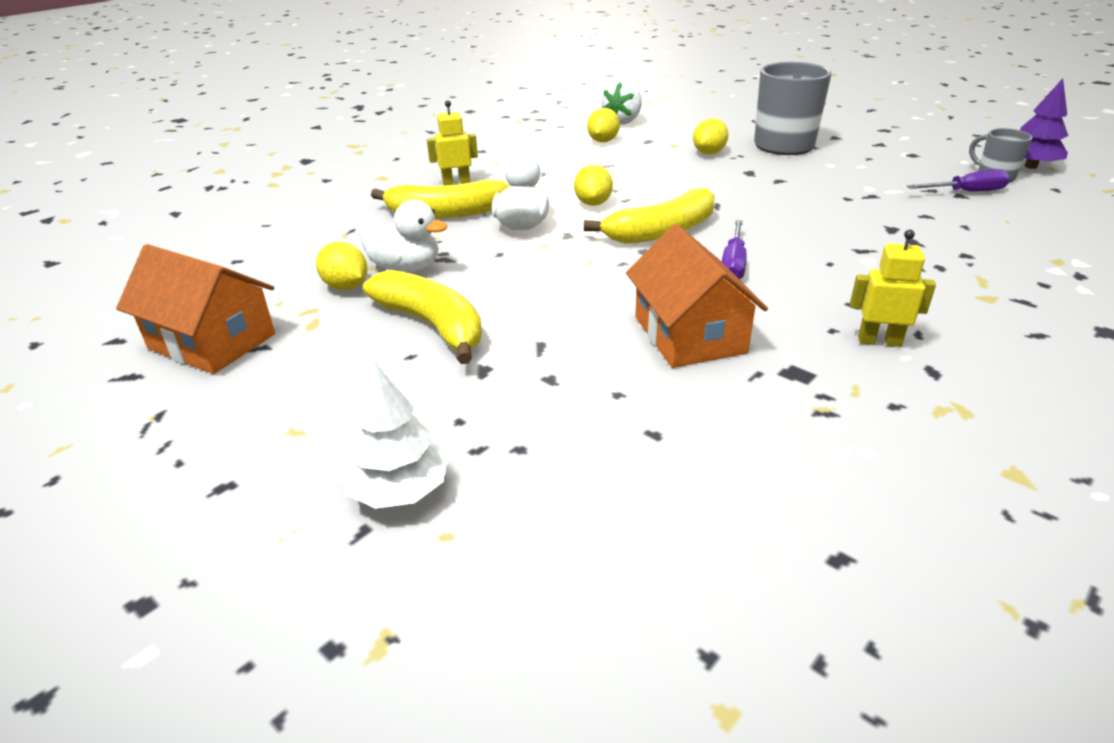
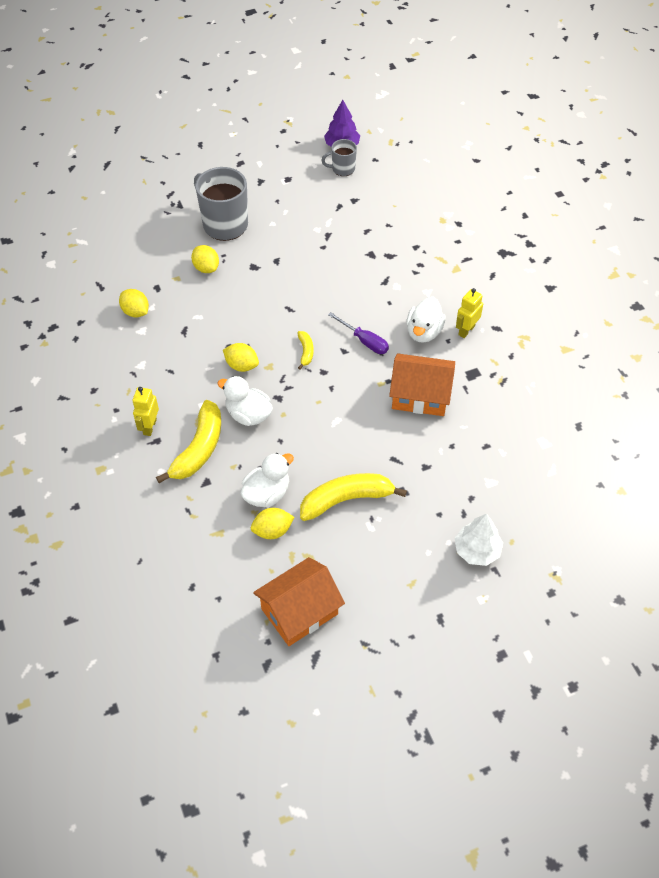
camera: 65 degrees left, 20 degrees up
(623, 121) = (104, 282): white strawberry -> none
(662, 232) = (305, 351): yellow banana -> yellow banana, size x0.48
(817, 304) = (424, 332): none -> white duck
(966, 192) = (352, 195): purple screwdriver -> none

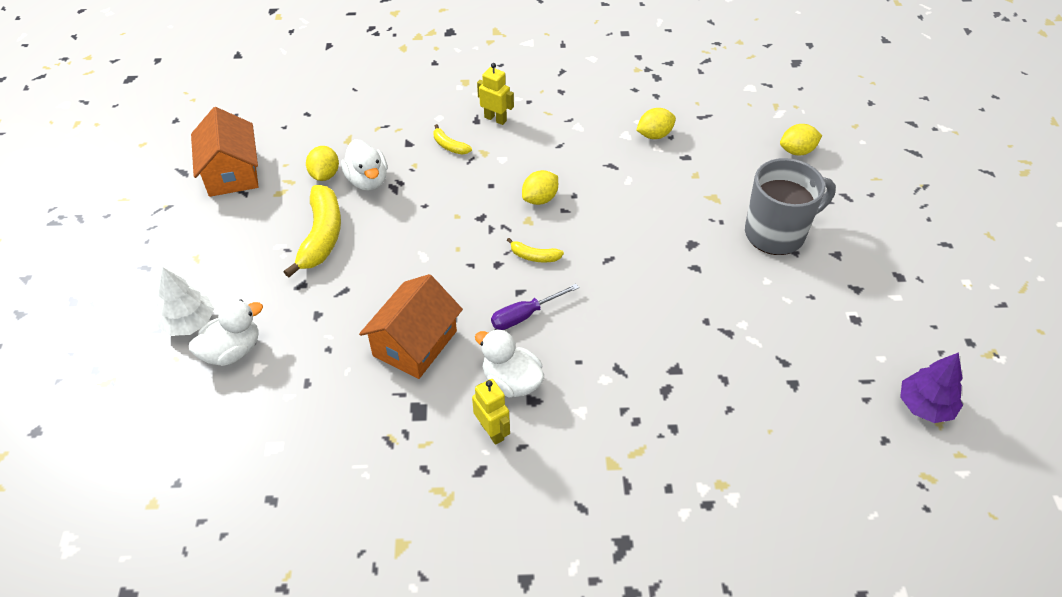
camera: 110 degrees right, 5 degrees down
(199, 449) = (449, 146): yellow banana -> yellow banana, size x0.48
(206, 268) = (703, 202): yellow lemon -> yellow lemon (797, 151)
(248, 415) = (471, 189): white duck -> white duck (232, 351)
(342, 169) = (867, 390): grey mug -> none

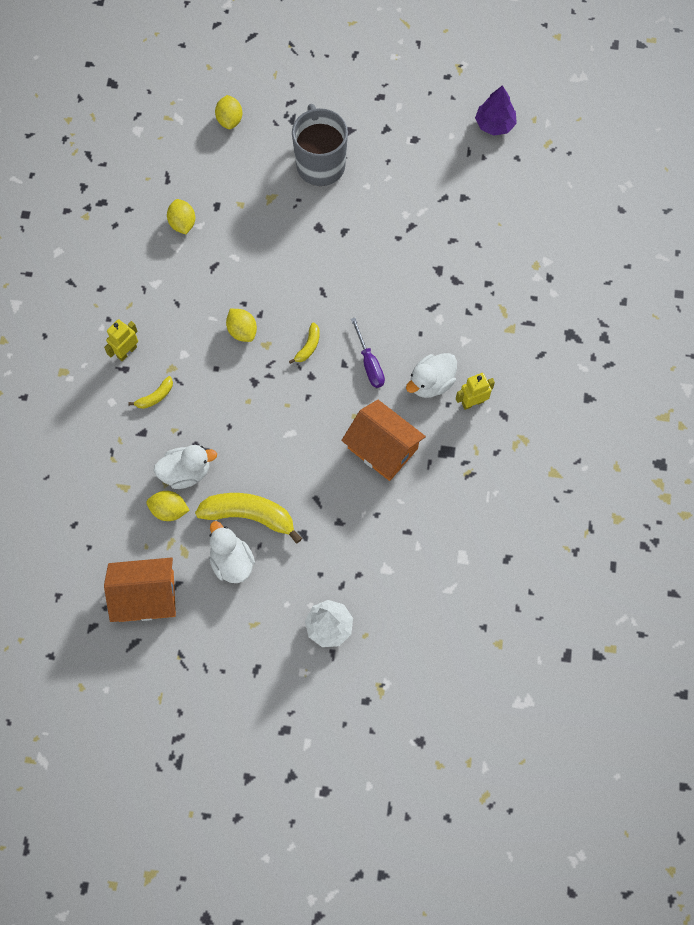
camera: 80 degrees left, 20 degrees up
(232, 351) = (366, 590): white duck -> white duck (232, 562)

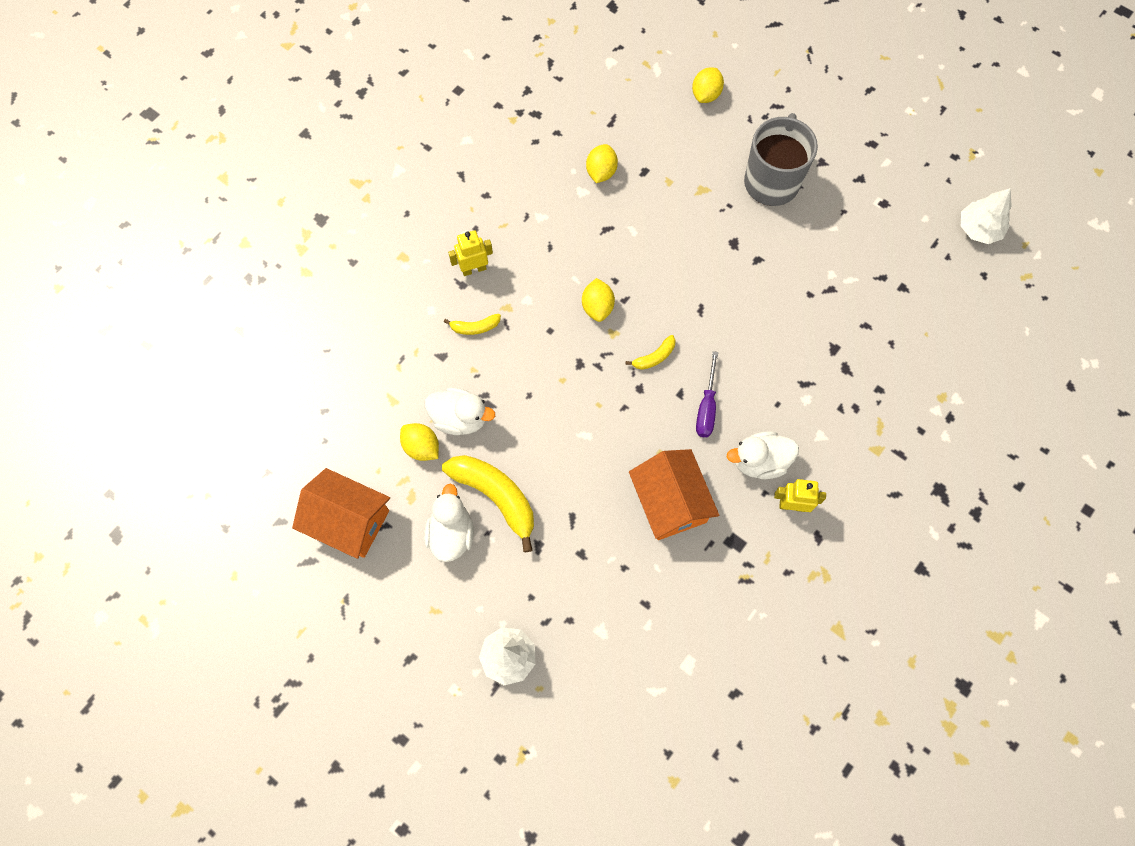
camera: 30 degrees right, 0 degrees up
(494, 124) = (979, 229): purple tree -> white tree

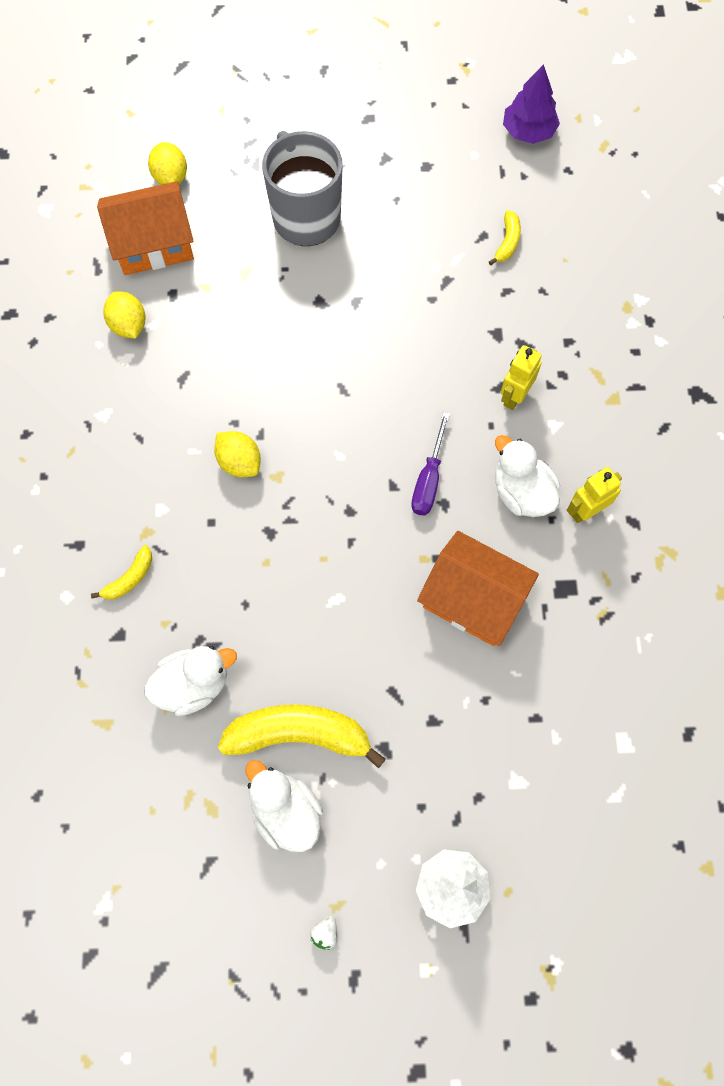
camera: 40 degrees left, 0 degrees up
(348, 521) = (165, 891): orange house -> orange house (153, 244)
(415, 619) = (325, 932): none -> white strawberry
(421, 447) = (178, 747): yellow lemon -> none
(474, 269) = (77, 519): yellow robot -> yellow robot (514, 396)
(654, 357) = (338, 469): yellow banana -> yellow banana (507, 242)
(706, 407) = (429, 479): purple screwdriver -> purple screwdriver turned 45 degrees clockwise
(759, 461) = (521, 493): white duck -> white duck turned 105 degrees clockwise
(979, 229) = (528, 131): white tree -> purple tree

